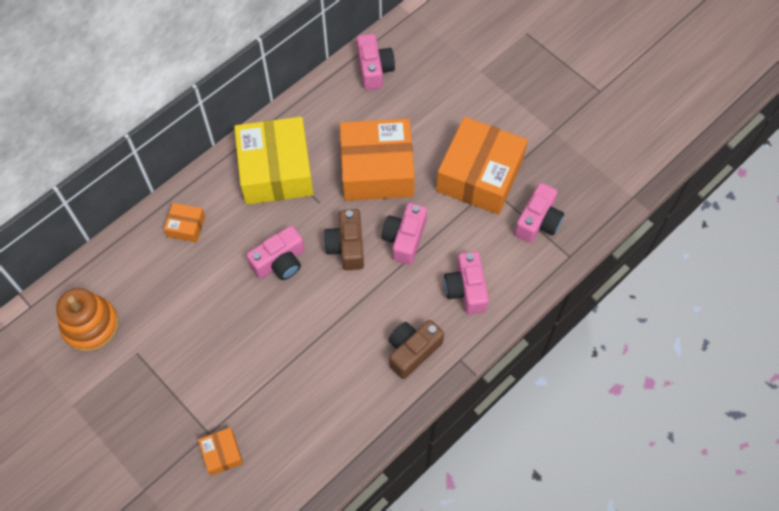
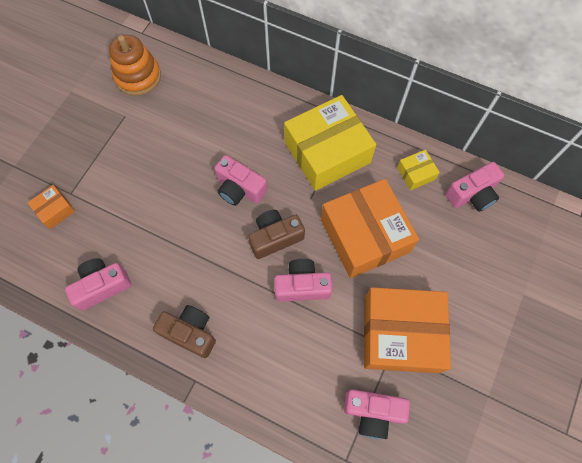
camera: 70 degrees right, 5 degrees up
(186, 226) = (246, 106): orange box -> none
(333, 105) = (416, 173): none -> yellow box
(466, 289) = (270, 362): pink camera -> pink camera (102, 286)

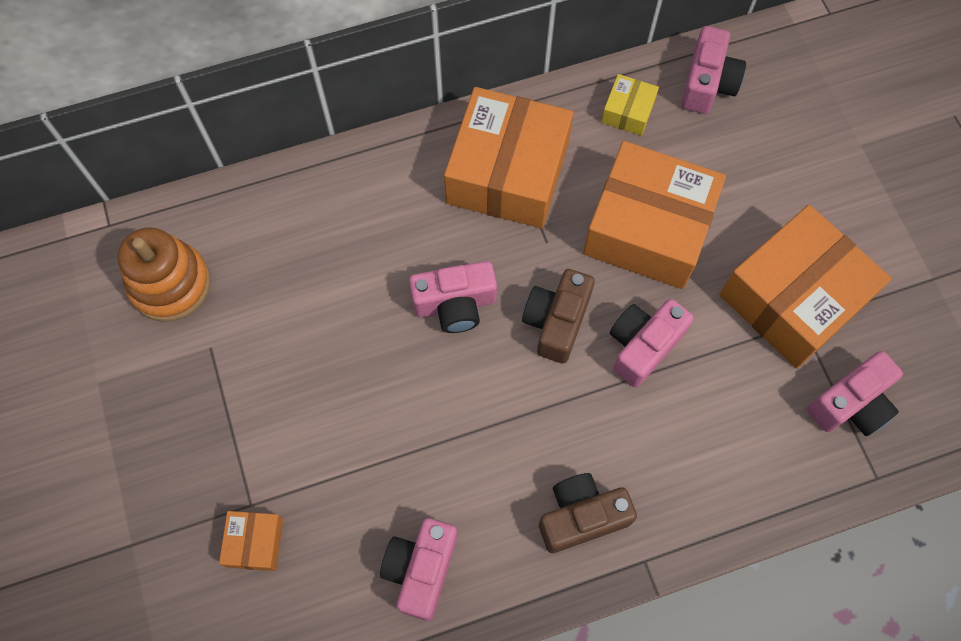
camera: 45 degrees left, 0 degrees up
(327, 152) = (507, 172): yellow box -> orange box

